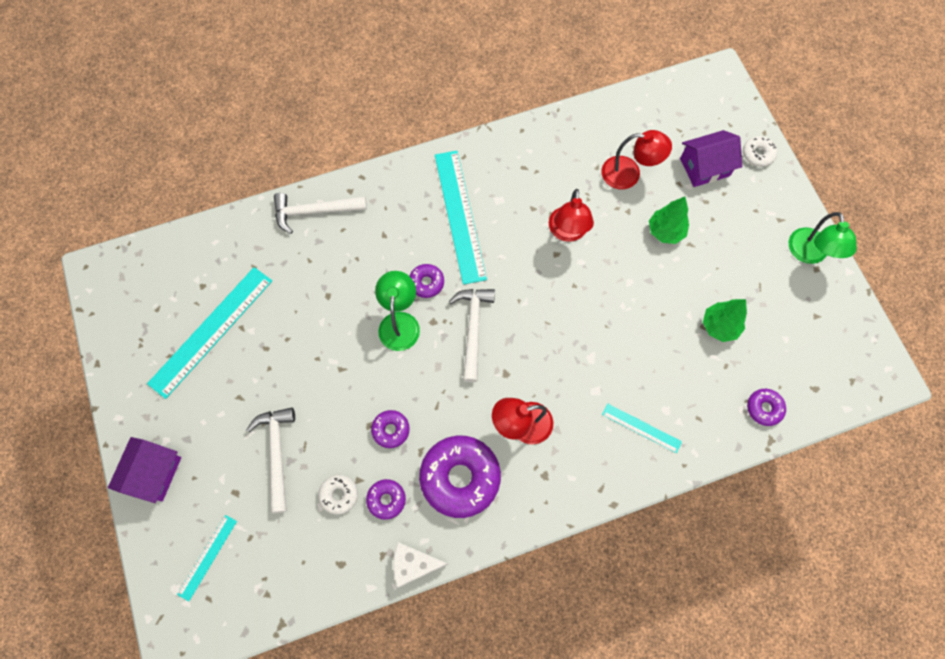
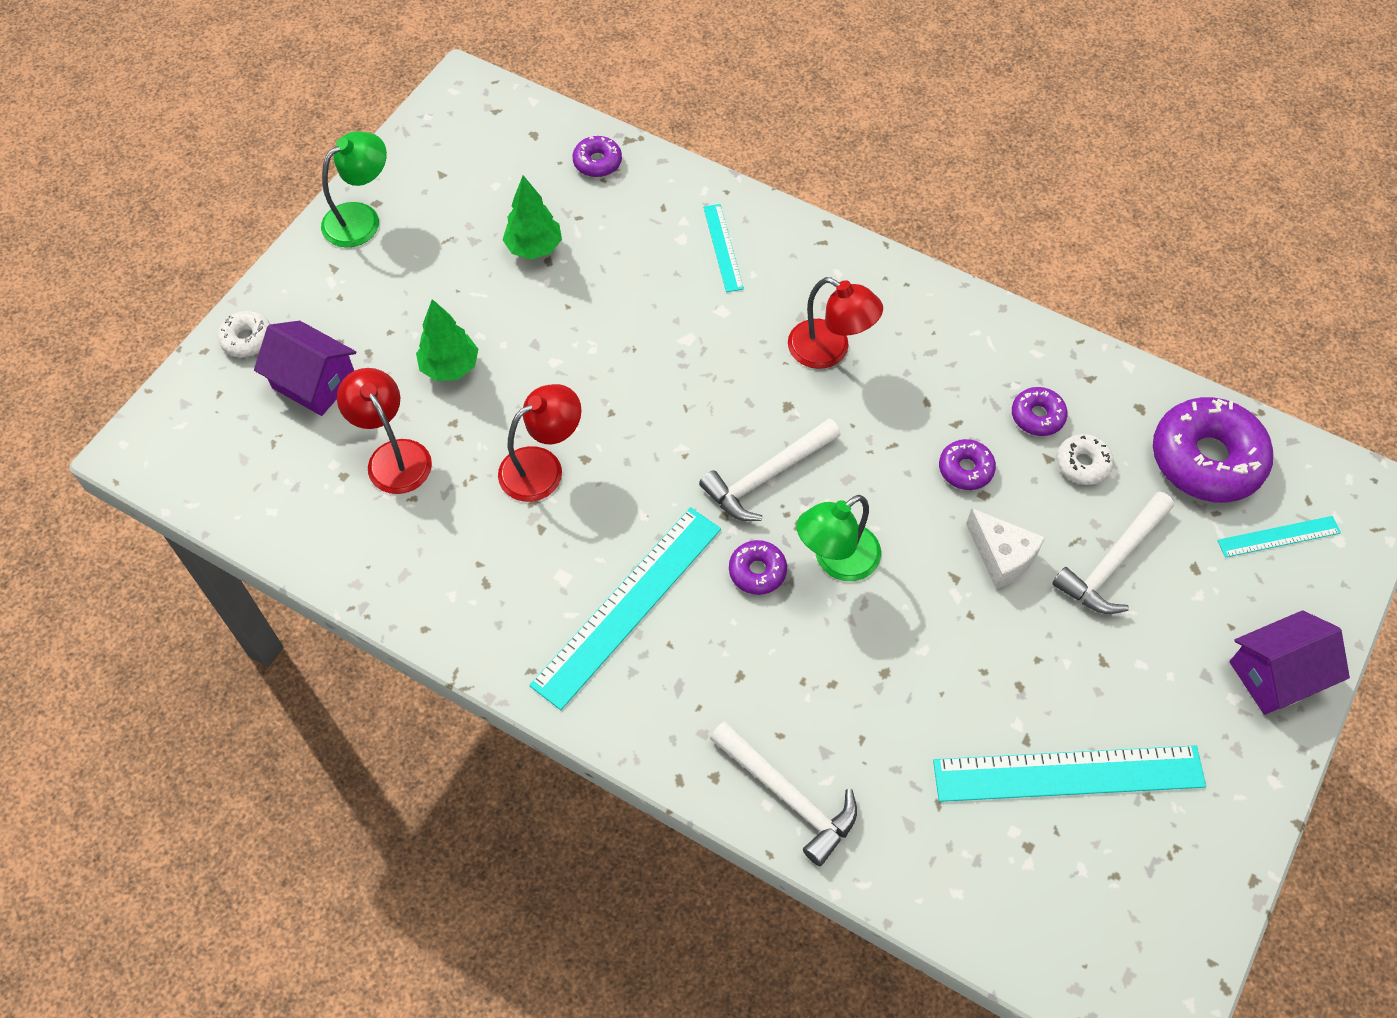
camera: 130 degrees left, 10 degrees down
(414, 564) = (1066, 344): white cheese -> white cheese (1001, 556)
(460, 478) = (943, 367): purple donut -> purple donut (1206, 459)

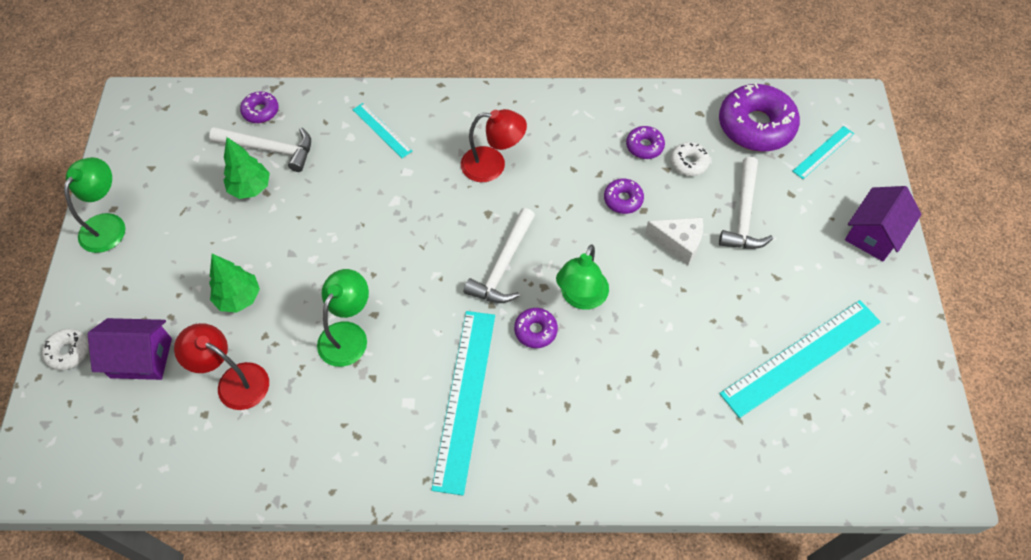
camera: 30 degrees left, 0 degrees up
(542, 467) = (348, 334): red lamp -> green lamp
(788, 797) = (647, 468): white hammer -> white hammer (270, 149)

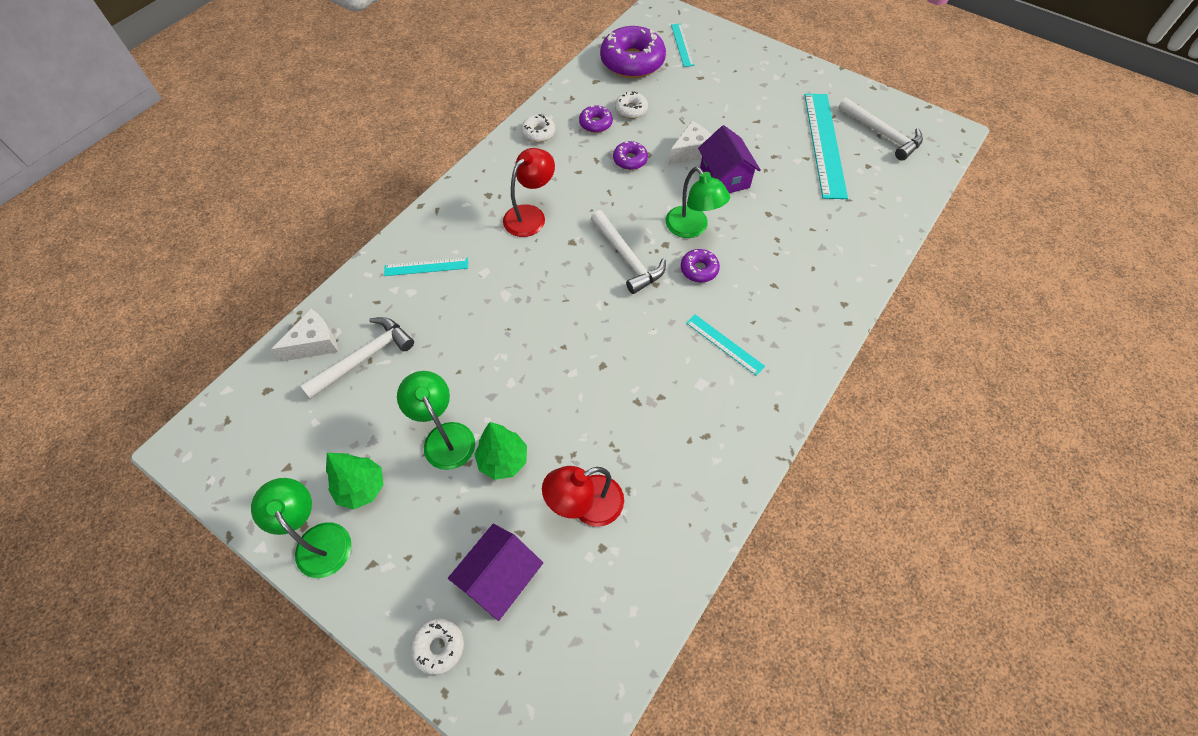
camera: 55 degrees left, 0 degrees up
(250, 188) = (393, 393): green tree -> green tree (362, 488)
(261, 111) = (315, 344): purple donut -> white cheese
(348, 334) = (607, 394): green lamp -> green lamp (444, 436)
(465, 398) = (724, 344): turquoise ruler -> turquoise ruler, size x0.50
(593, 112) = (538, 133): none -> white donut
(743, 214) = (696, 108): white hammer -> white hammer (882, 134)
(874, 234) = (762, 60): purple house -> purple house (724, 177)

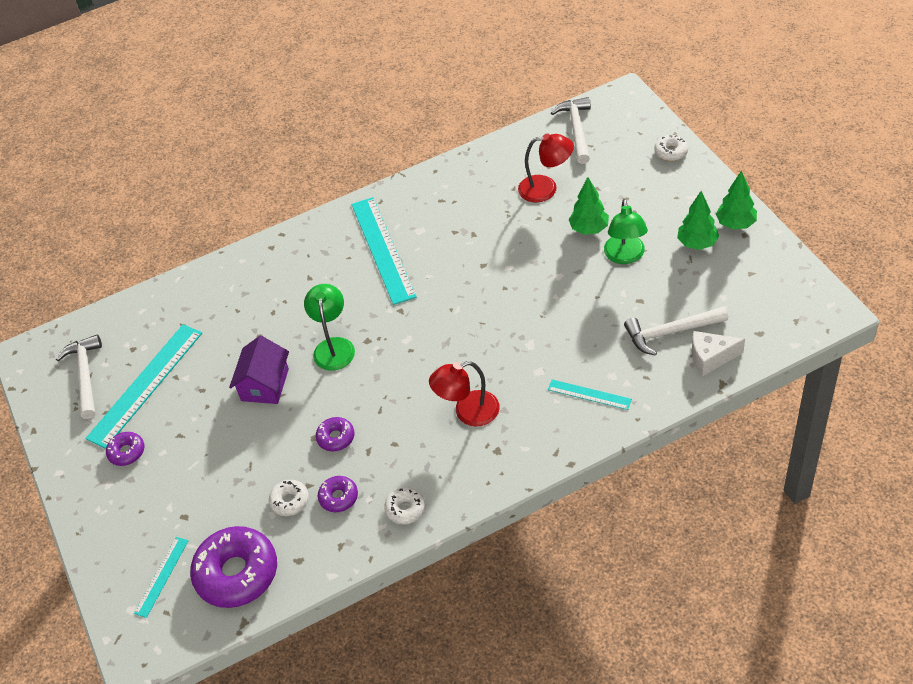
camera: 145 degrees left, 10 degrees down
(318, 539) = (735, 224): green lamp -> green tree
(500, 577) = (620, 171): purple house -> none
(627, 258) = (408, 339): white hammer -> white hammer (576, 129)
(691, 152) = (272, 424): white cheese -> none
(699, 269) = (356, 309): purple donut -> purple donut (127, 452)
(724, 344) = (382, 249): turquoise ruler -> turquoise ruler, size x1.98

